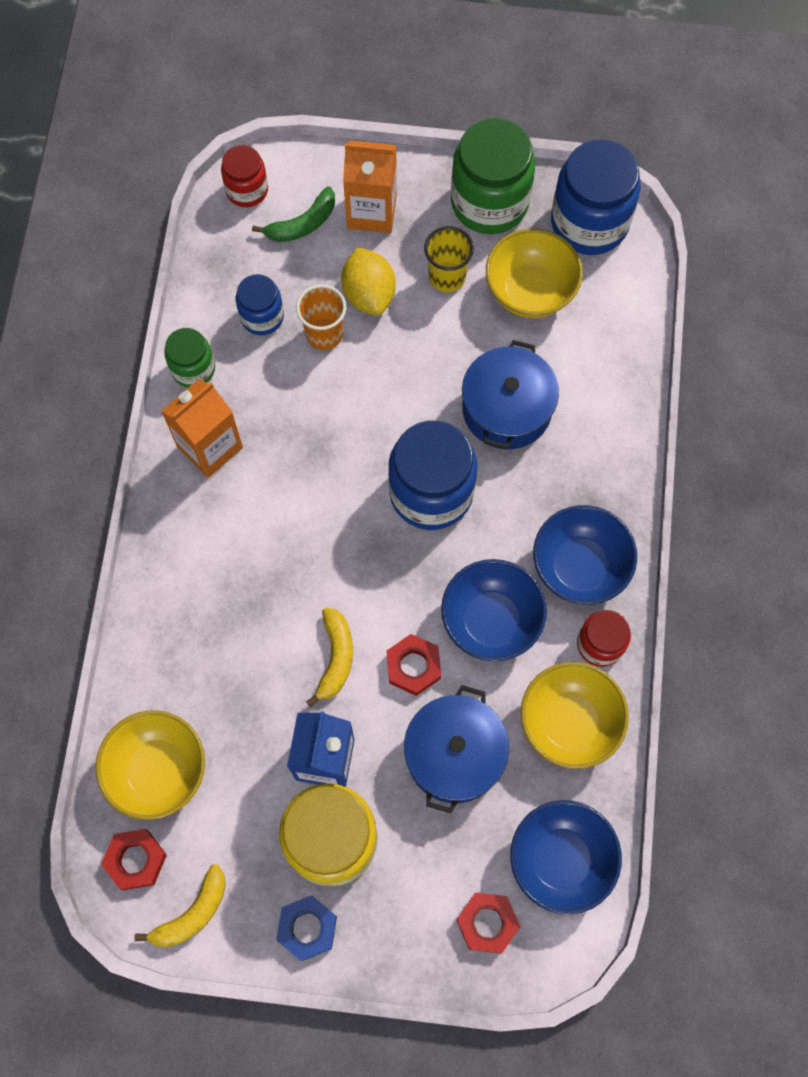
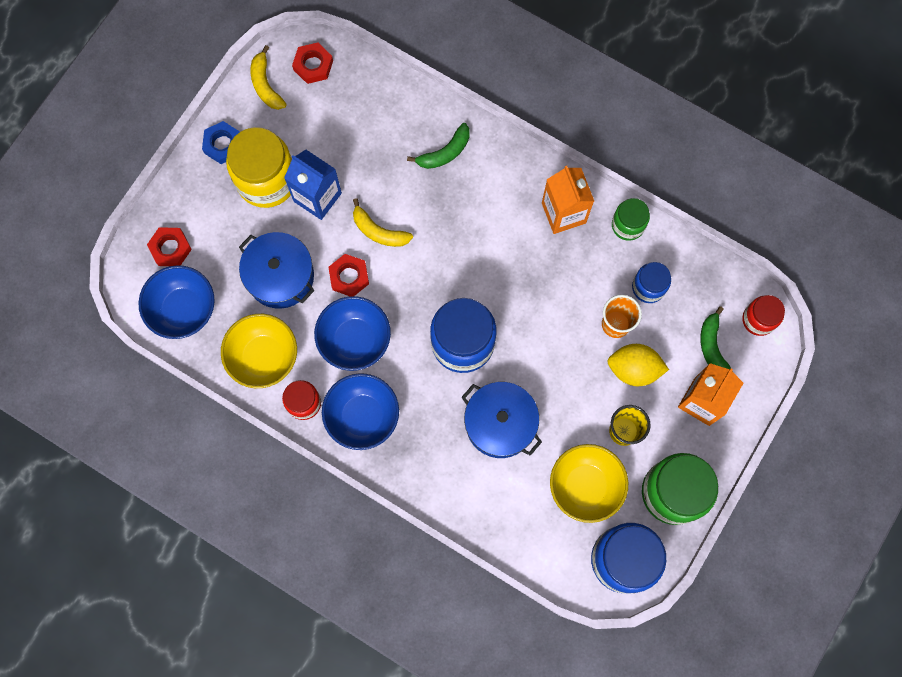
camera: 115 degrees right, 5 degrees up
(158, 771) = (360, 98): yellow bowl -> none
(190, 624) = (445, 152): none -> green banana

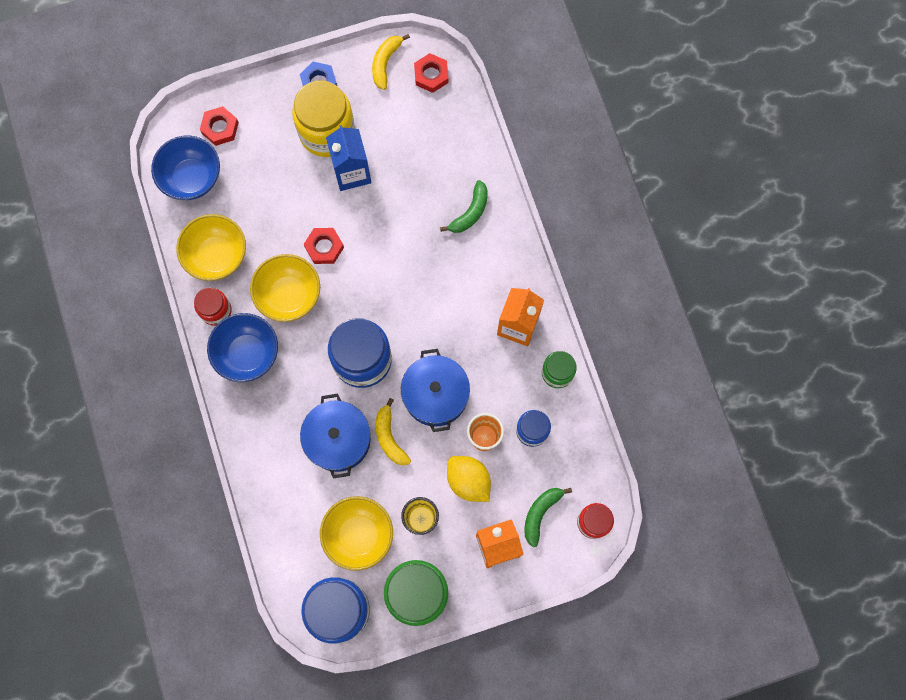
camera: 40 degrees right, 0 degrees up
(280, 276) = (277, 208): blue pot -> blue pot (435, 395)
(355, 340) = (289, 295): blue bowl -> yellow bowl
(379, 231) = (373, 231): yellow banana -> yellow banana (390, 437)
(445, 152) = (470, 212): green banana -> green banana turned 60 degrees counterclockwise

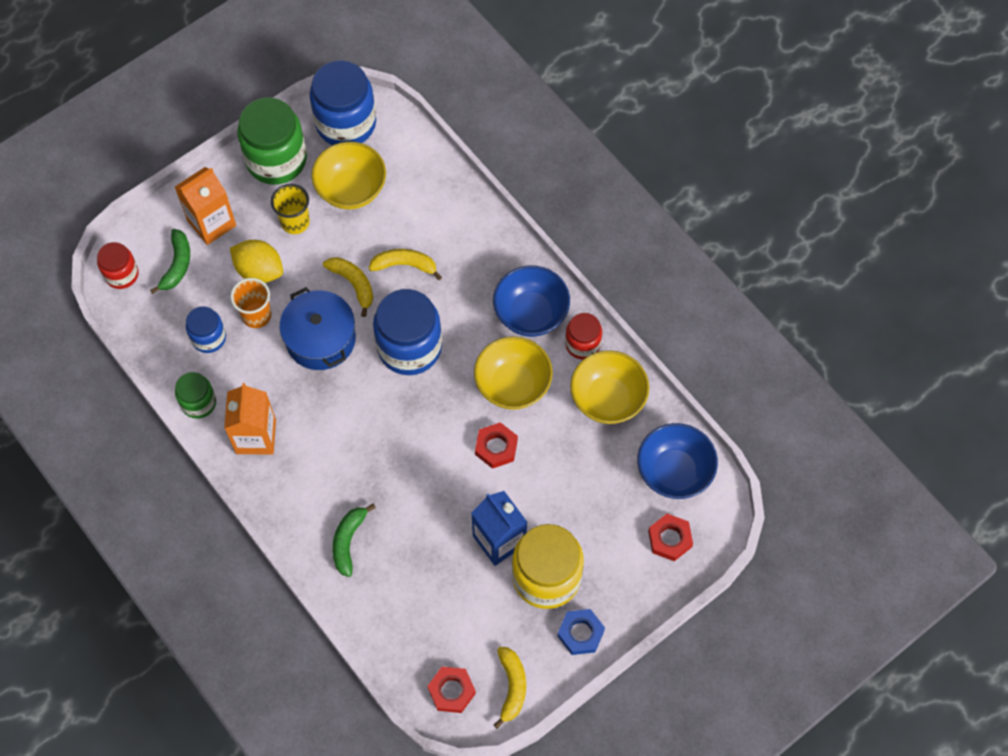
camera: 160 degrees right, 10 degrees down
(338, 439) = (405, 265): blue pot -> yellow banana

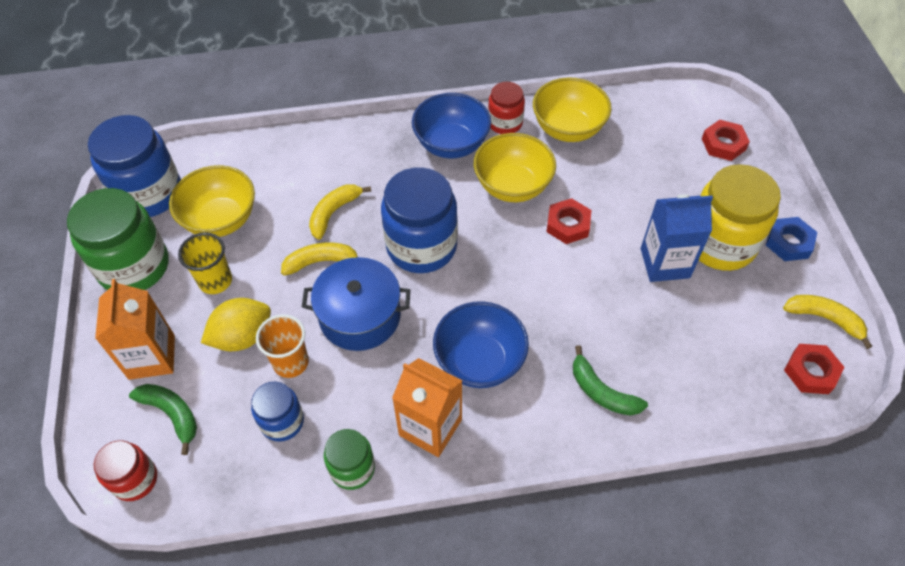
camera: 60 degrees left, 10 degrees down
(674, 472) = (662, 116): blue bowl -> blue bowl (479, 361)

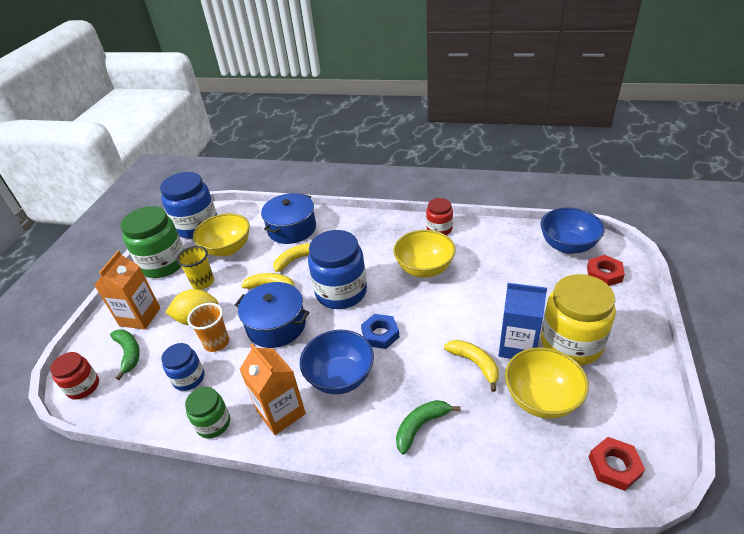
camera: 25 degrees right, 15 degrees down
(300, 166) = (292, 229): none -> blue pot
(451, 144) = (395, 235): blue bowl -> blue bowl (567, 245)
(568, 129) = (483, 241): yellow bowl -> yellow bowl (541, 398)
(568, 225) = (452, 302): red nut -> none
(602, 392) = (421, 426): green banana -> green banana turned 75 degrees clockwise
(788, 242) = (633, 357): blue nut -> blue nut (380, 334)
(824, 319) = (644, 426): yellow banana -> yellow banana (475, 364)

